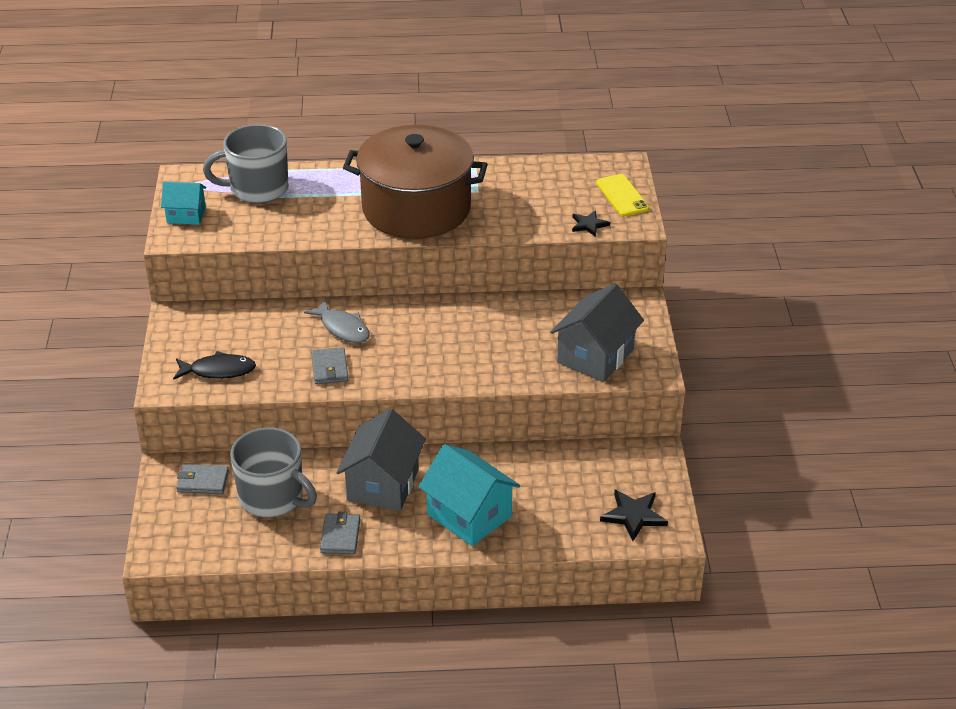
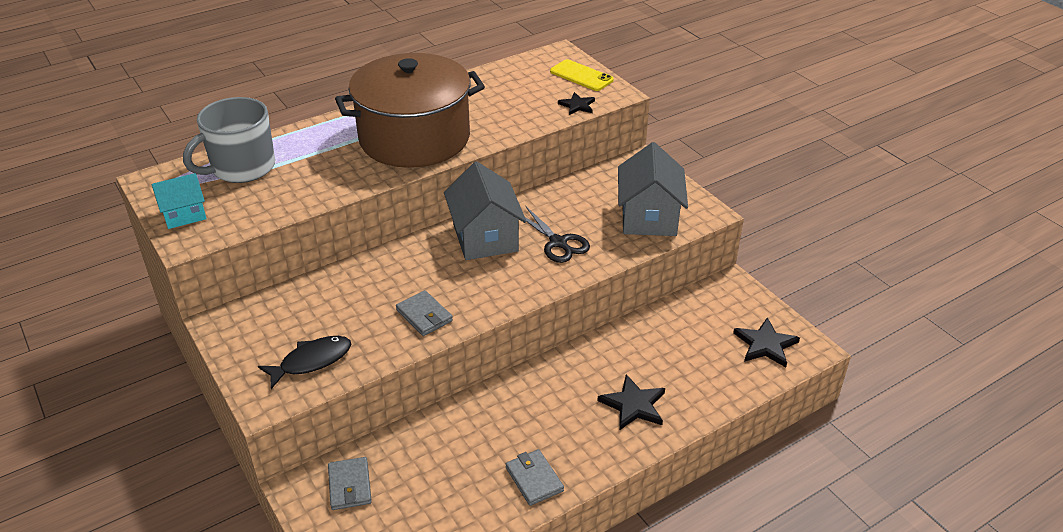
camera: 30 degrees left, 0 degrees up
(203, 481) = (350, 485): grey wallet -> grey wallet turned 75 degrees counterclockwise
(273, 497) = (436, 470): grey mug -> none
(342, 328) = (405, 274): grey fish -> none
(383, 485) = (531, 410): grey house -> grey house (485, 238)
(469, 515) = (633, 405): turquoise house -> black star
(492, 349) = (558, 242): none -> black scissors

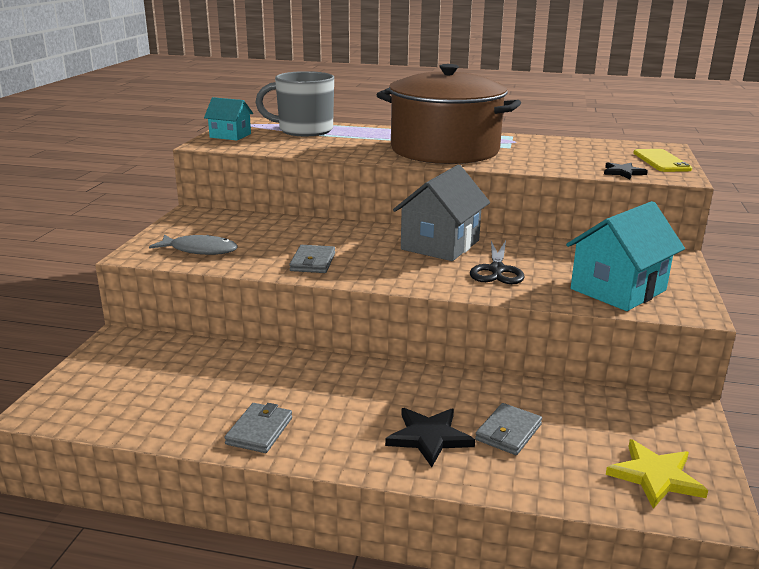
camera: 45 degrees right, 15 degrees down
(311, 361) = (200, 250): black fish -> grey fish
(350, 485) = (144, 355): grey wallet -> grey wallet (508, 432)
(649, 217) = (618, 290): grey house -> turquoise house
(765, 345) = (655, 476): black star -> yellow star

